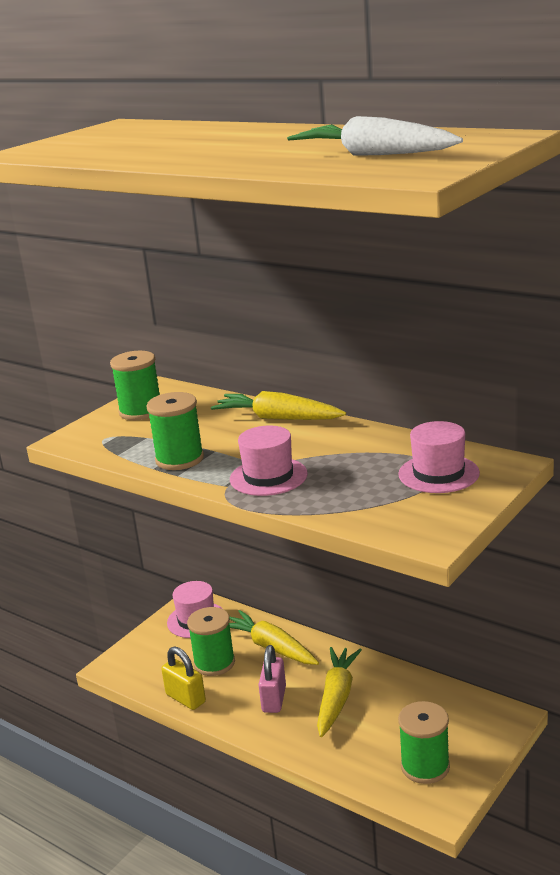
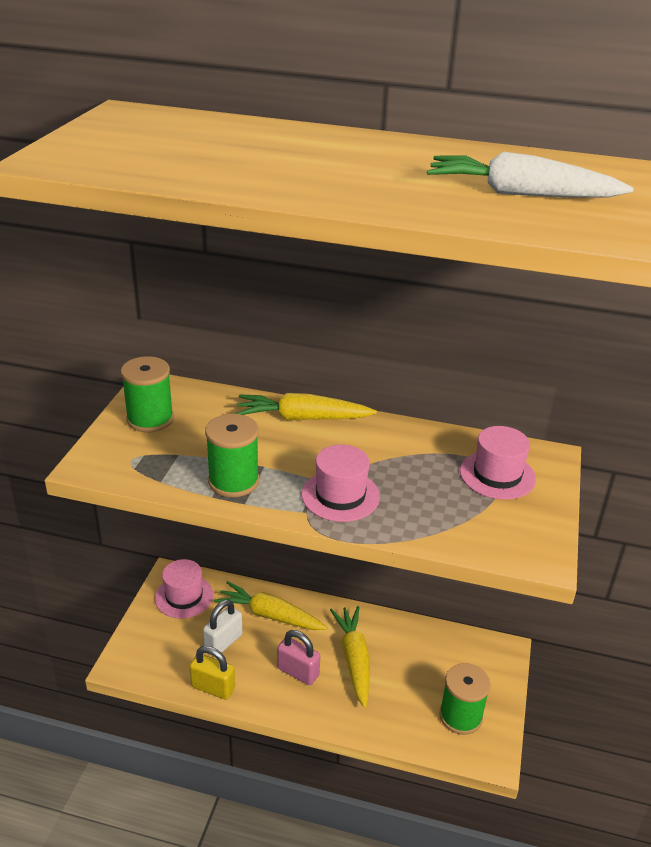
camera: 25 degrees left, 10 degrees up
(214, 663) = (223, 642): green spool -> white padlock
(274, 699) = (298, 672): pink padlock -> pink padlock turned 45 degrees counterclockwise

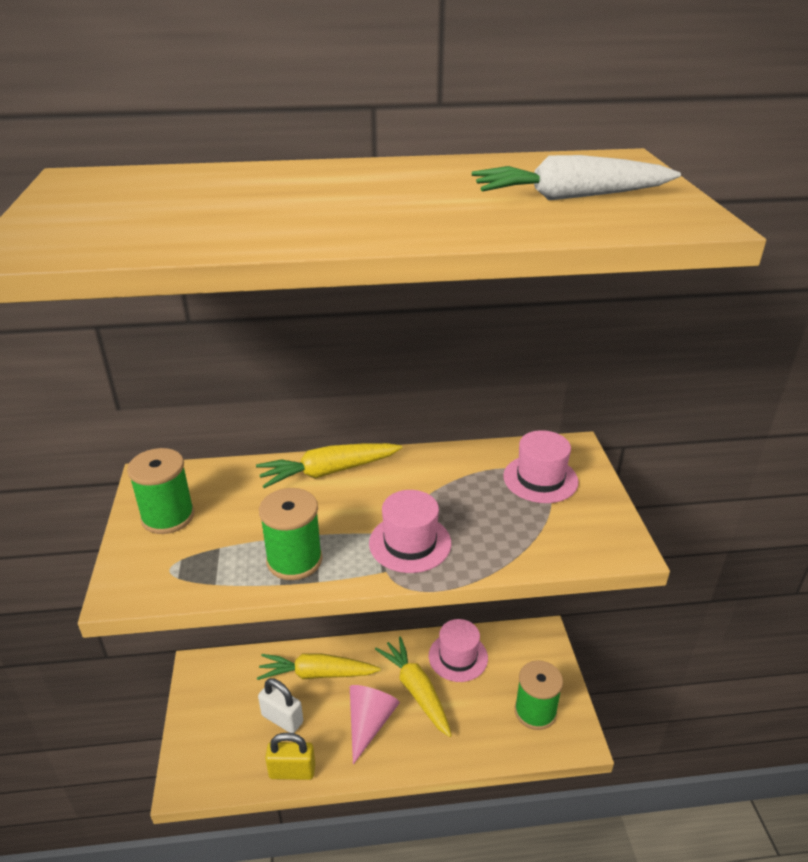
camera: 20 degrees left, 0 degrees up
(184, 596) = (221, 684): pink hat -> pink hat (458, 657)
(223, 642) = (282, 719): white padlock -> white padlock turned 75 degrees counterclockwise
(298, 672) = (369, 723): pink padlock -> pink cone

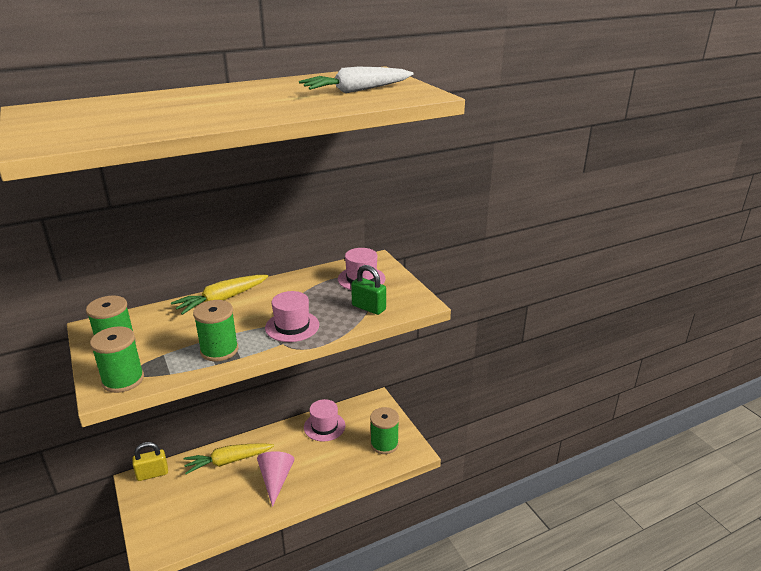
camera: 20 degrees left, 5 degrees down
(153, 578) = (123, 380): none -> green spool
(282, 719) = (212, 494): white padlock -> none
(292, 771) = (230, 522): yellow padlock -> yellow padlock (152, 474)
(416, 690) = (302, 453): yellow carrot -> none
(535, 536) = (368, 308): none -> green padlock

